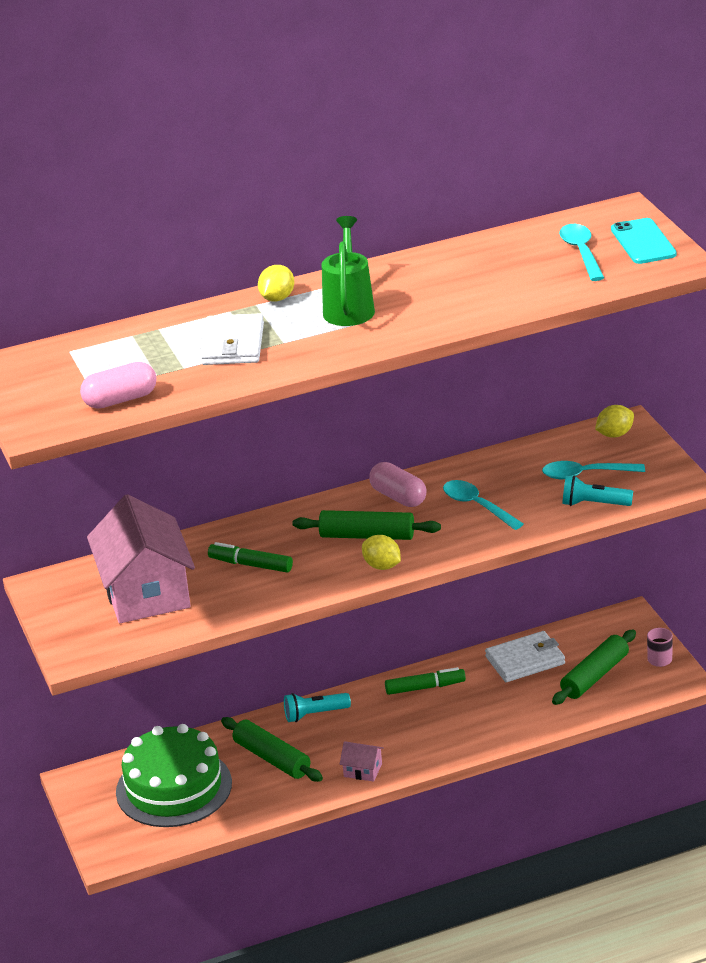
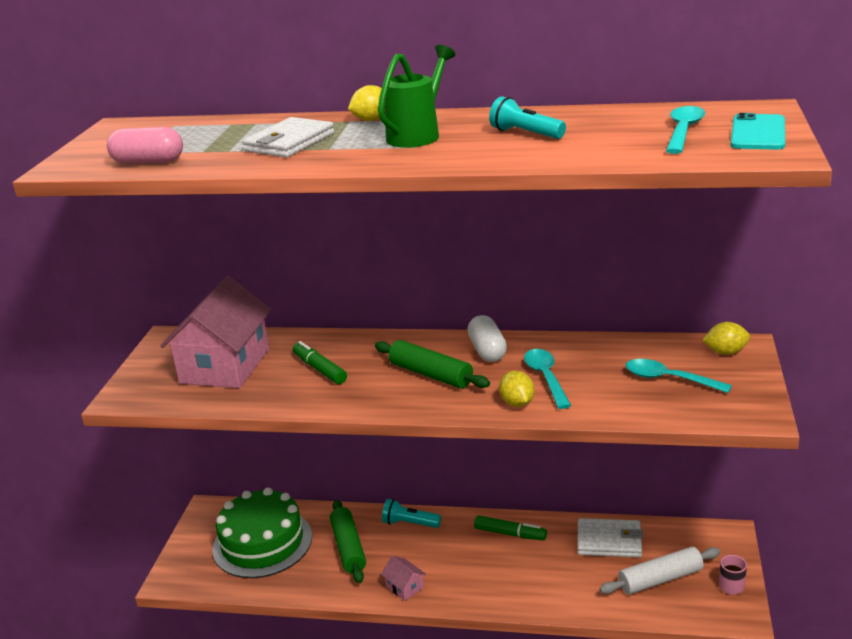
camera: 30 degrees right, 5 degrees down
(382, 566) = (416, 404): yellow lemon -> yellow lemon (517, 403)
(398, 497) = (487, 351): pink capsule -> white capsule
(594, 504) = (654, 408): turquoise flashlight -> turquoise flashlight (525, 134)
(595, 676) = (660, 579): green rolling pin -> white rolling pin

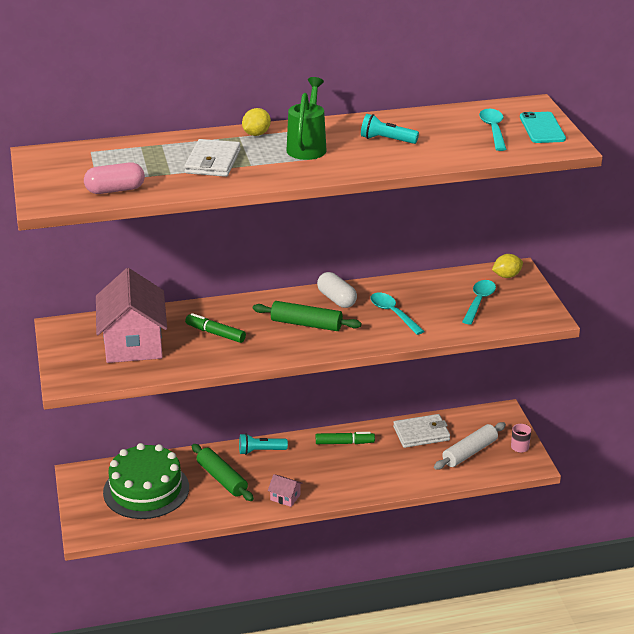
camera: 25 degrees left, 5 degrees up
(517, 403) = (384, 335): yellow lemon -> none
(669, 379) = (479, 301): turquoise spoon -> turquoise spoon turned 105 degrees clockwise

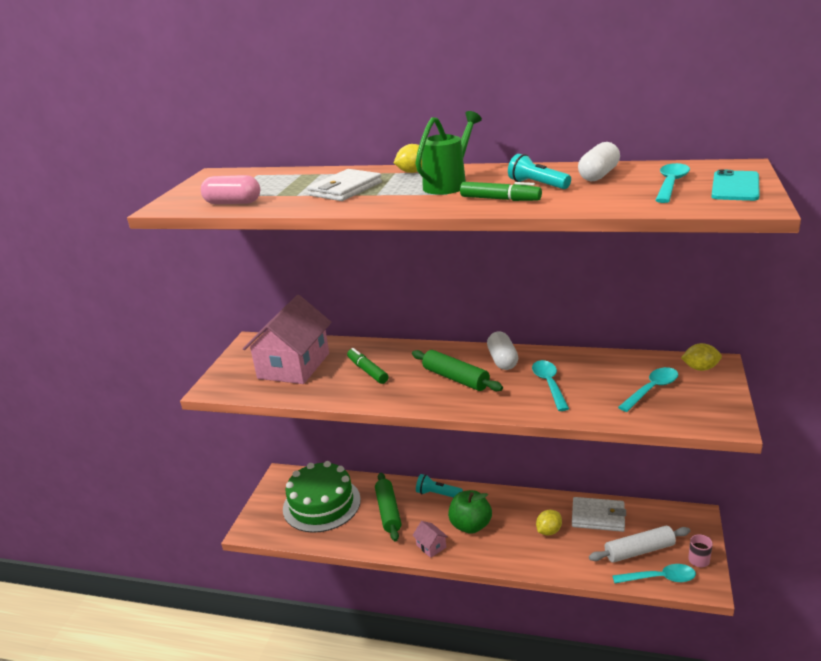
camera: 30 degrees right, 5 degrees down
(311, 470) = (470, 525): none -> green apple
(344, 443) = (517, 506): green marker -> green marker (500, 199)
(385, 456) = (548, 531): none -> yellow lemon
(429, 124) = (598, 175): none -> white capsule
(496, 469) = (659, 578): none -> turquoise spoon

